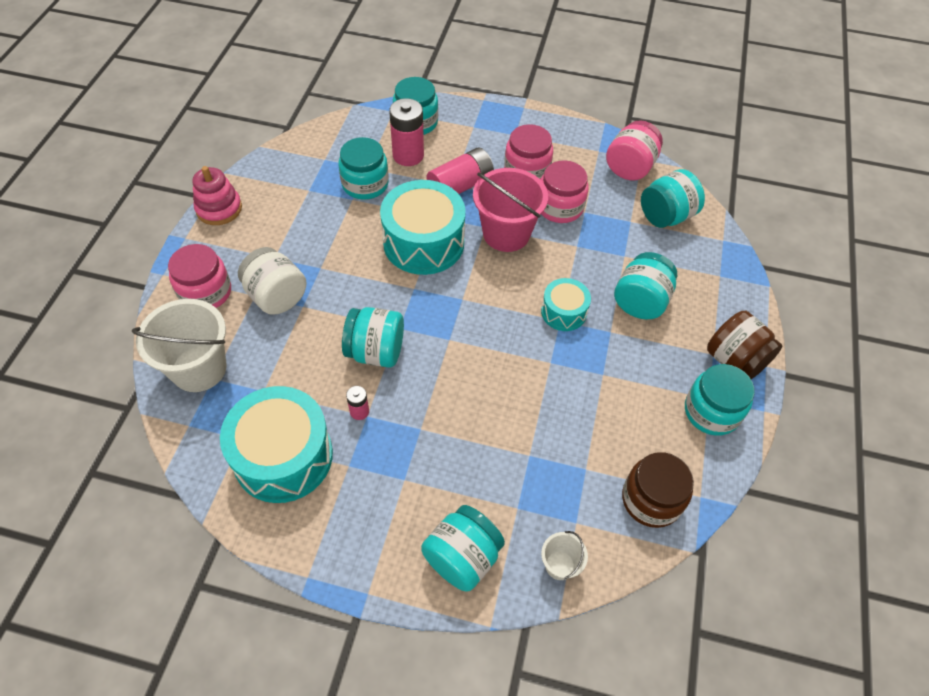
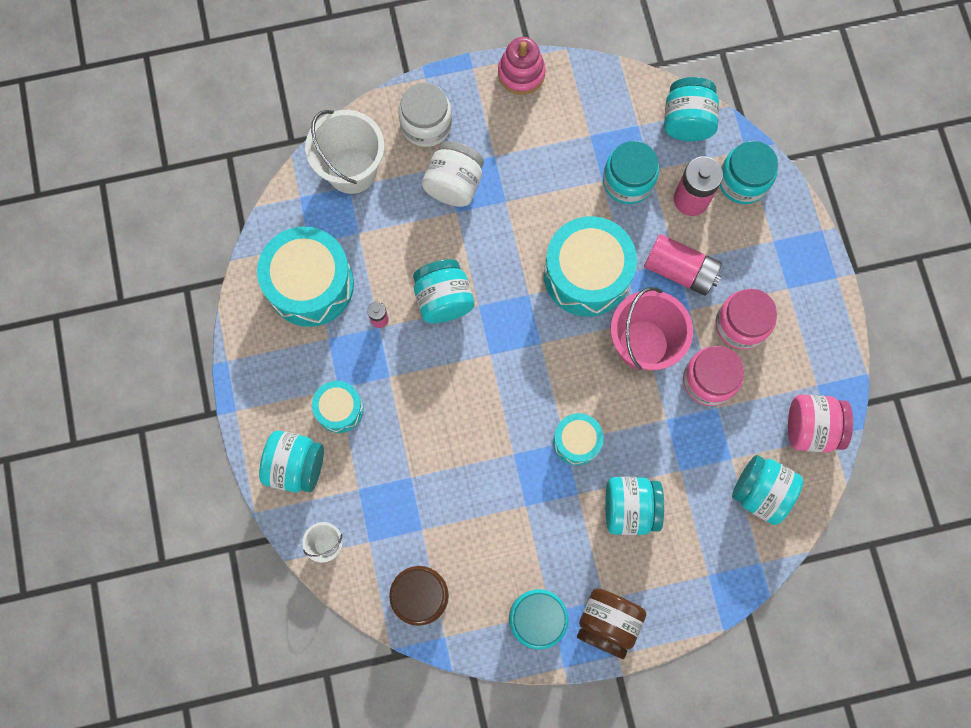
camera: 65 degrees right, 20 degrees up
(205, 292) = (426, 124): pink jar -> white jar
(345, 131) = (687, 121): none -> turquoise jar
(427, 488) = (339, 409): none -> turquoise drum

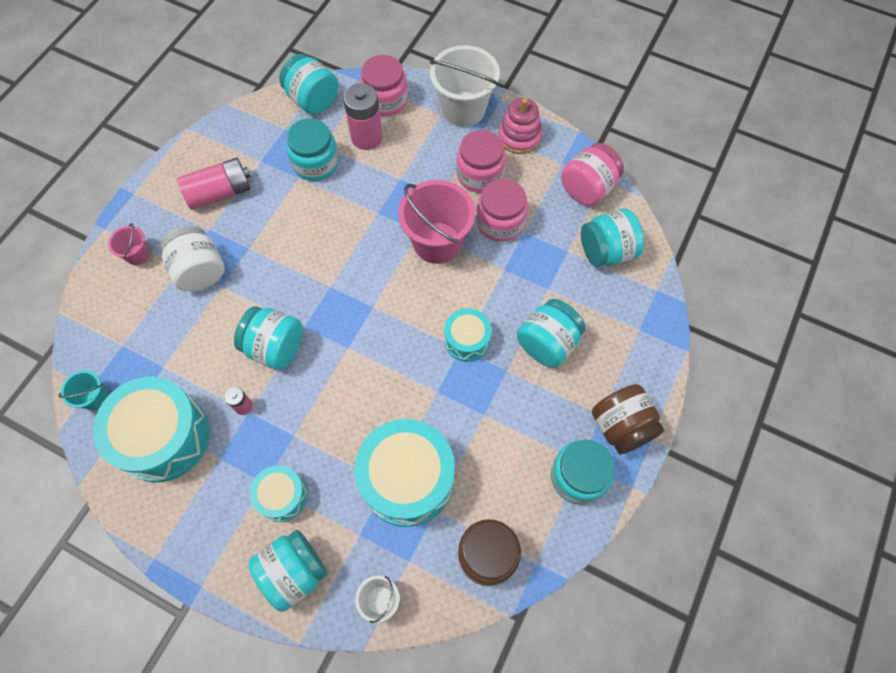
camera: 50 degrees left, 10 degrees down
(296, 208) = (94, 398): none -> turquoise bucket
(352, 170) = (112, 333): white bucket -> white bucket (463, 109)
(426, 124) = (137, 255): white jar -> pink bucket
(521, 73) = (172, 167): pink stacking toy -> pink stacking toy (519, 137)
(586, 274) = (353, 238): turquoise drum -> turquoise drum (407, 479)
(680, 270) = (408, 181): pink battery -> pink battery (220, 193)
(743, 181) = (385, 100): turquoise jar -> pink jar

